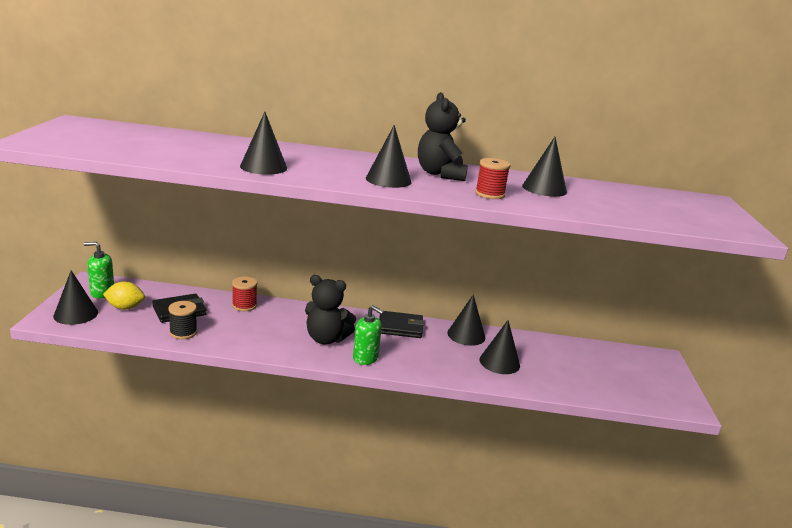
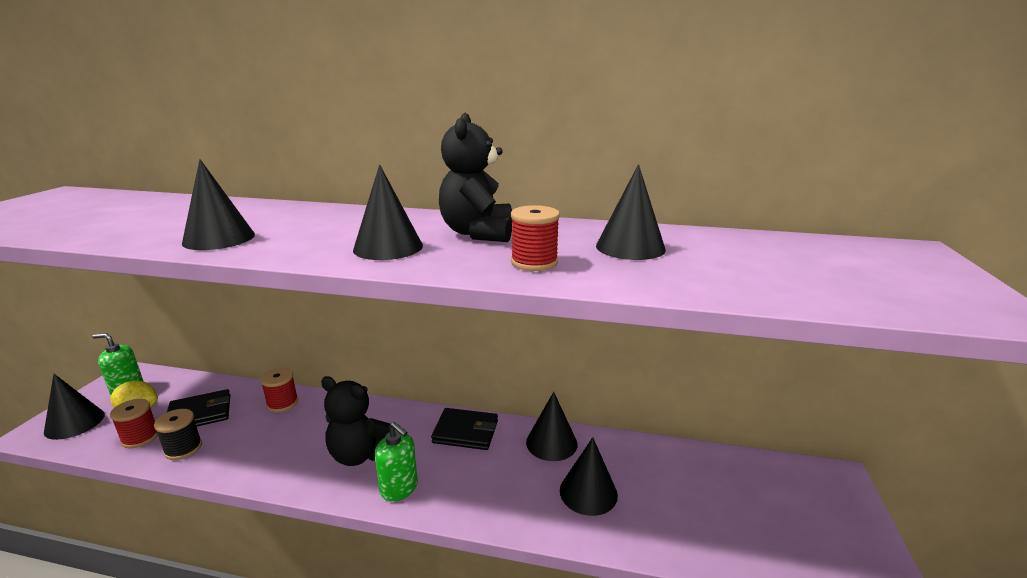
camera: 10 degrees right, 0 degrees up
(141, 325) = (140, 437): none -> red spool

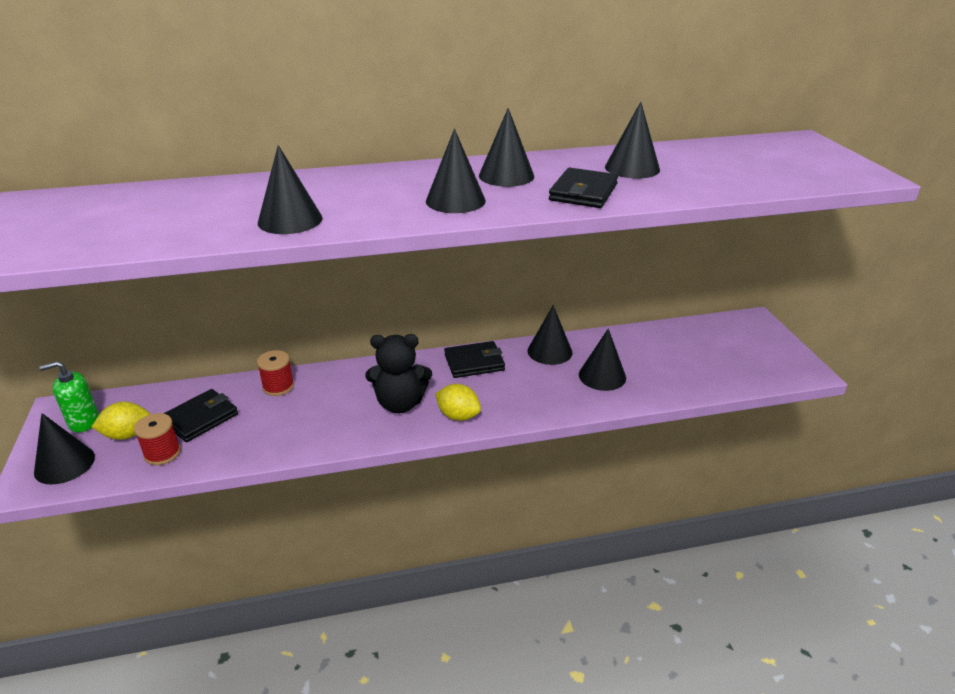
camera: 25 degrees left, 10 degrees up
(183, 448) = (222, 448): black spool -> none
(399, 488) = (458, 416): green soap dispenser -> yellow lemon
(478, 233) = (506, 176): black teddy bear -> black cone
(534, 262) = (583, 192): red spool -> black wallet

